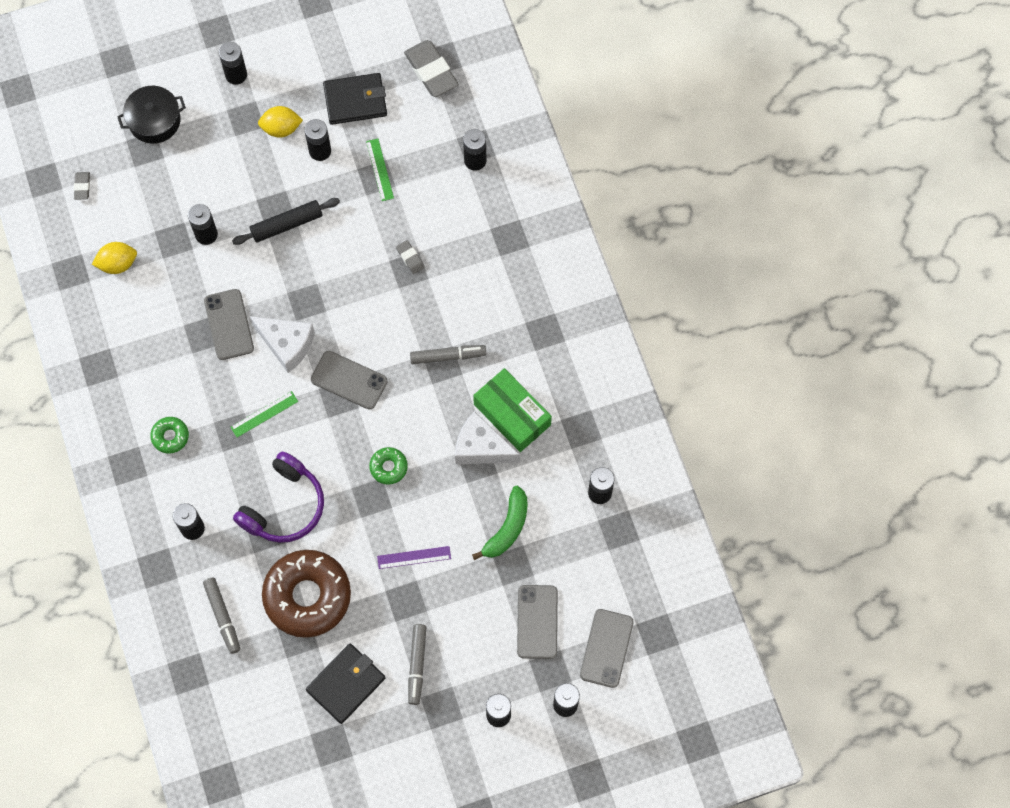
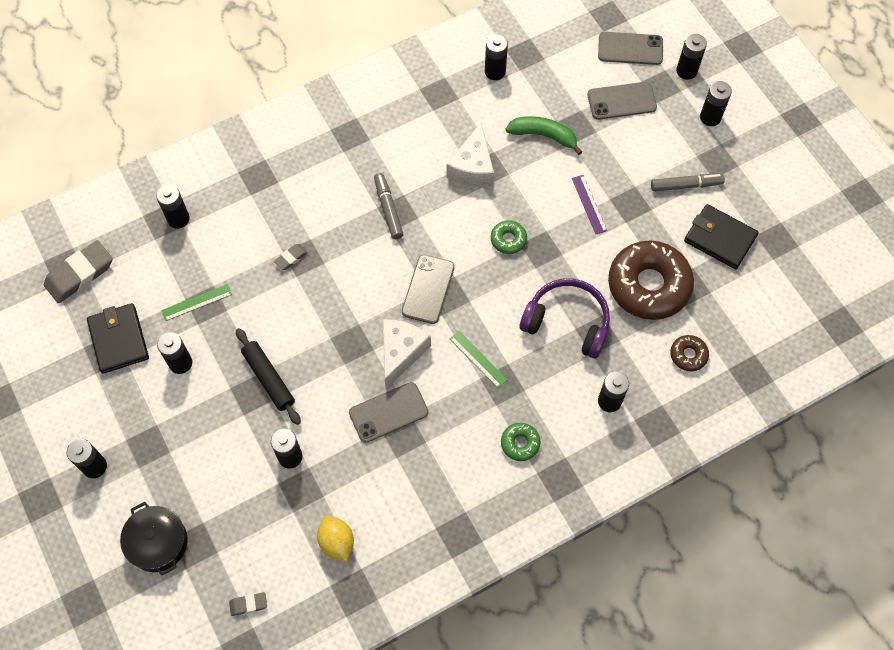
camera: 100 degrees left, 5 degrees down
(222, 616) = (688, 355): grey marker -> brown donut
(281, 128) = (157, 406): yellow lemon -> none
(512, 414) = (436, 148): green box -> none

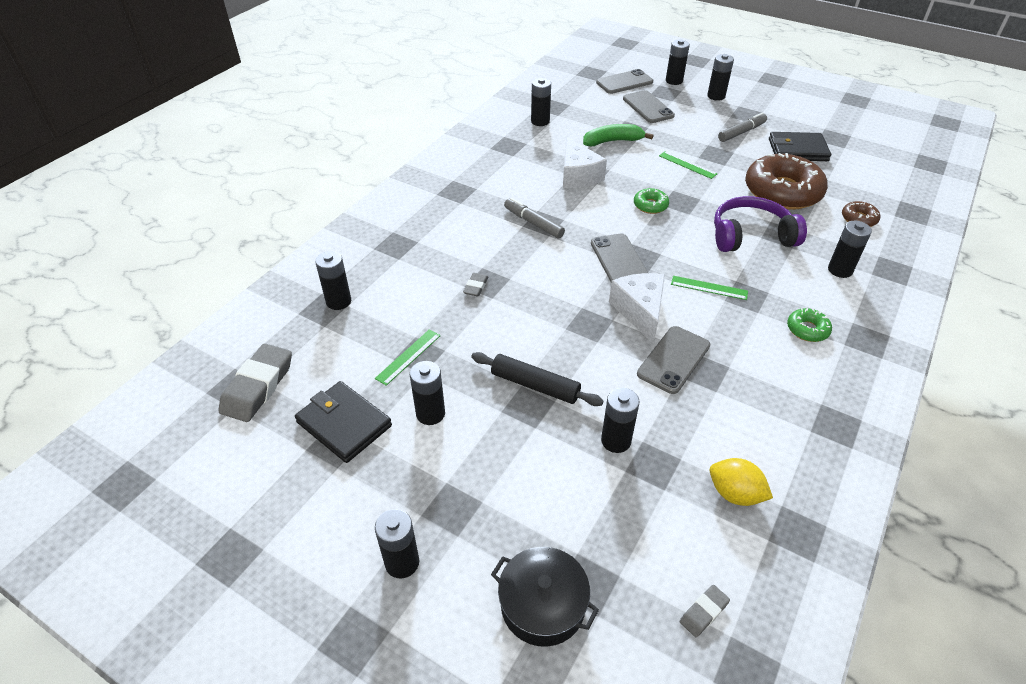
camera: 30 degrees left, 20 degrees down
(589, 204) = (687, 165): purple ruler -> green ruler
(621, 101) = (648, 107): grey phone -> grey phone turned 75 degrees counterclockwise

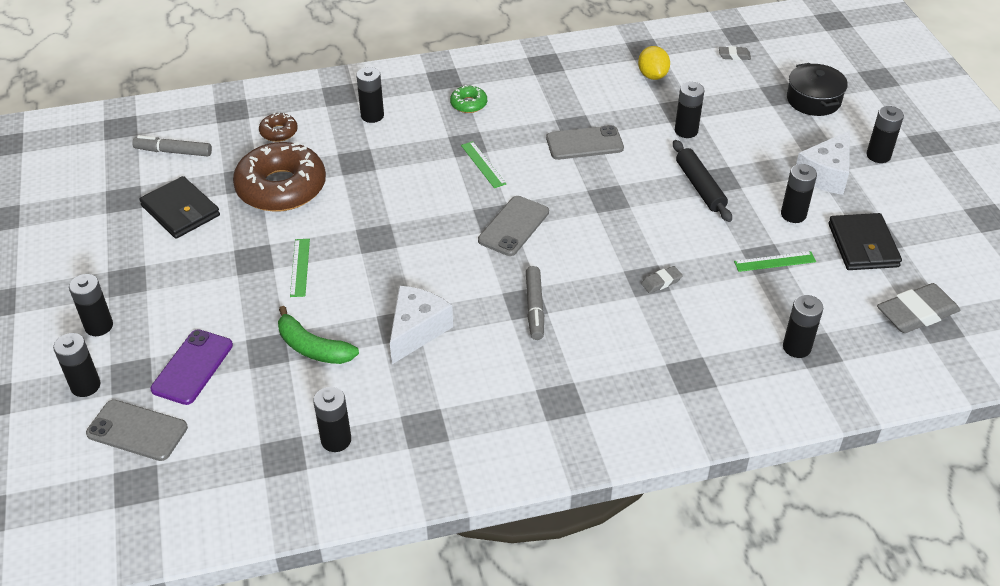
camera: 135 degrees left, 0 degrees up
(640, 311) = (559, 182): white cheese -> white cheese (825, 174)
(648, 107) = (192, 367): grey phone -> purple phone
(650, 205) = (407, 252): green donut -> none
(741, 132) = (180, 264): grey marker -> grey marker (173, 152)
(751, 236) = (381, 174): purple headphones -> none

